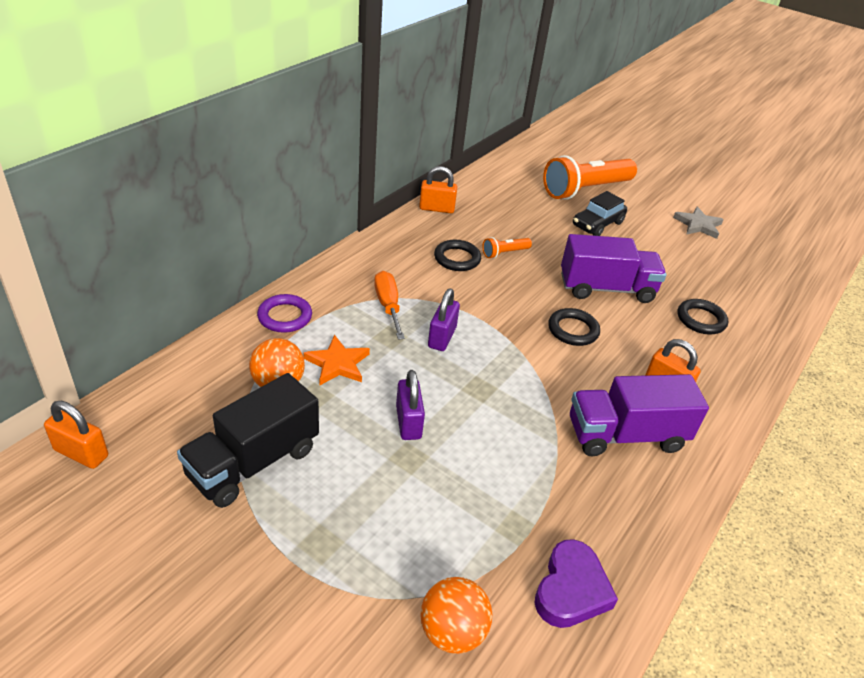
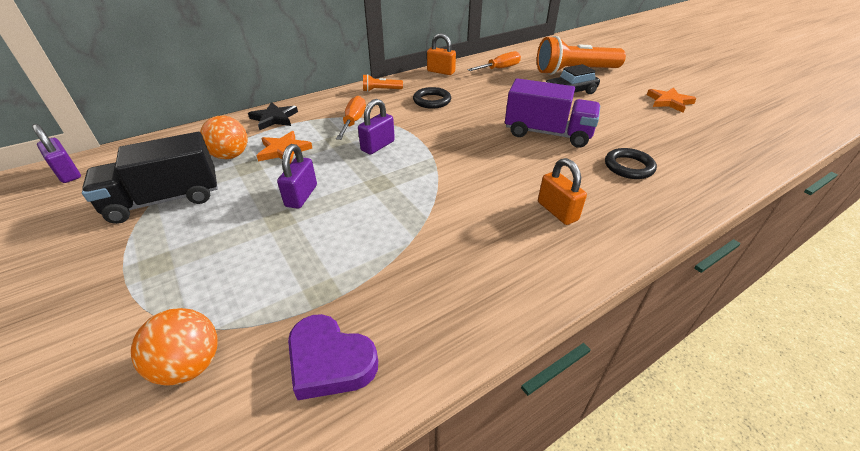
camera: 25 degrees right, 0 degrees up
(81, 453) = (68, 173): orange padlock -> purple padlock
(285, 317) = (274, 118): purple ring -> black star
(502, 195) = (500, 69): none -> orange screwdriver
(504, 253) = (473, 101): orange flashlight -> orange flashlight (381, 90)
(571, 589) = (330, 361): purple heart -> purple heart turned 75 degrees clockwise
(573, 330) = (494, 157): black ring -> none
(626, 435) = (487, 242): purple truck -> none
(698, 225) = (669, 102): grey star -> orange star

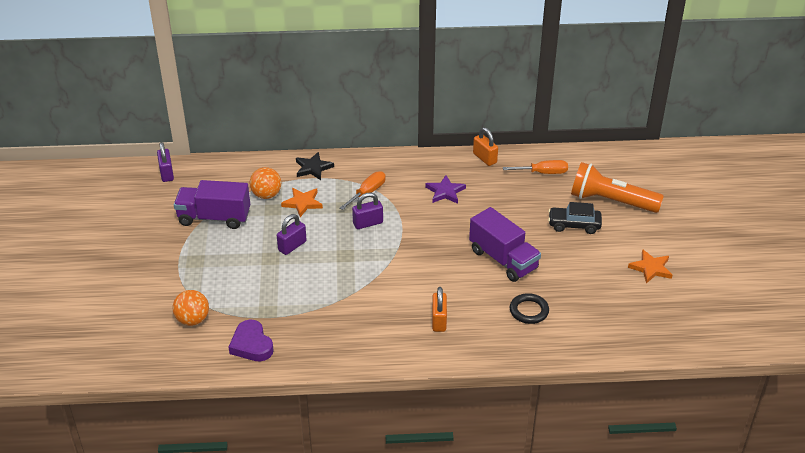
camera: 30 degrees right, 0 degrees up
(165, 200) = (214, 218): black truck -> purple truck
(381, 90) = (414, 164): orange flashlight -> none
(432, 101) = (445, 192): black ring -> purple star

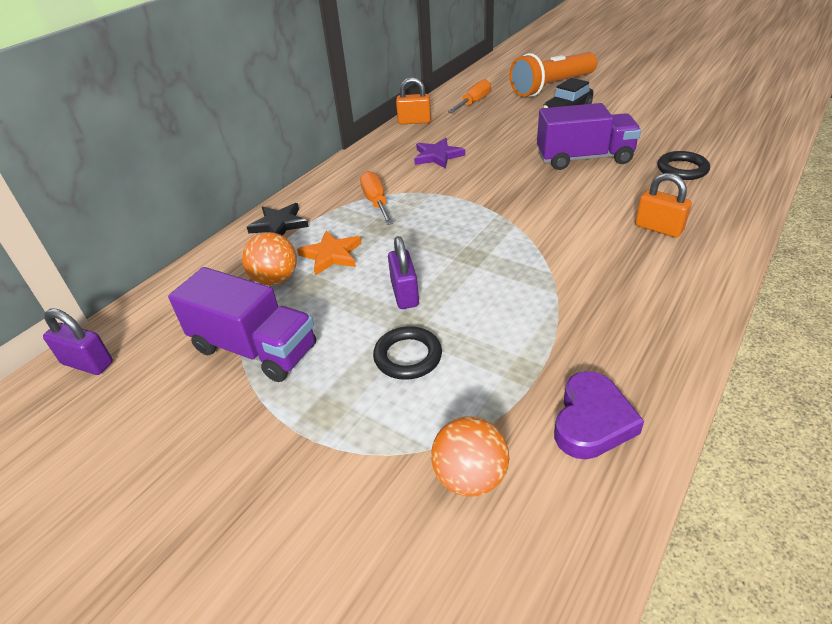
camera: 50 degrees left, 0 degrees up
(214, 218) = (254, 348): purple truck -> purple truck turned 105 degrees counterclockwise
(248, 269) = (408, 356): none -> black ring
(251, 345) = (592, 421): purple heart -> purple heart turned 75 degrees counterclockwise
(368, 223) = (430, 219): purple padlock -> none
(651, 268) = (664, 97): orange star -> none

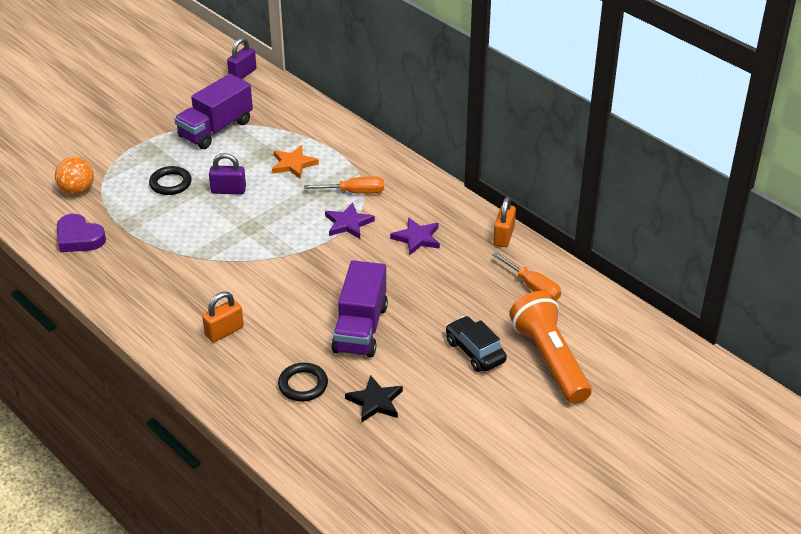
camera: 100 degrees right, 0 degrees up
(275, 279) = (279, 139): orange ball -> none
(279, 224) = (349, 143): black star -> black star (375, 401)
(433, 195) = (348, 223): none -> purple star

